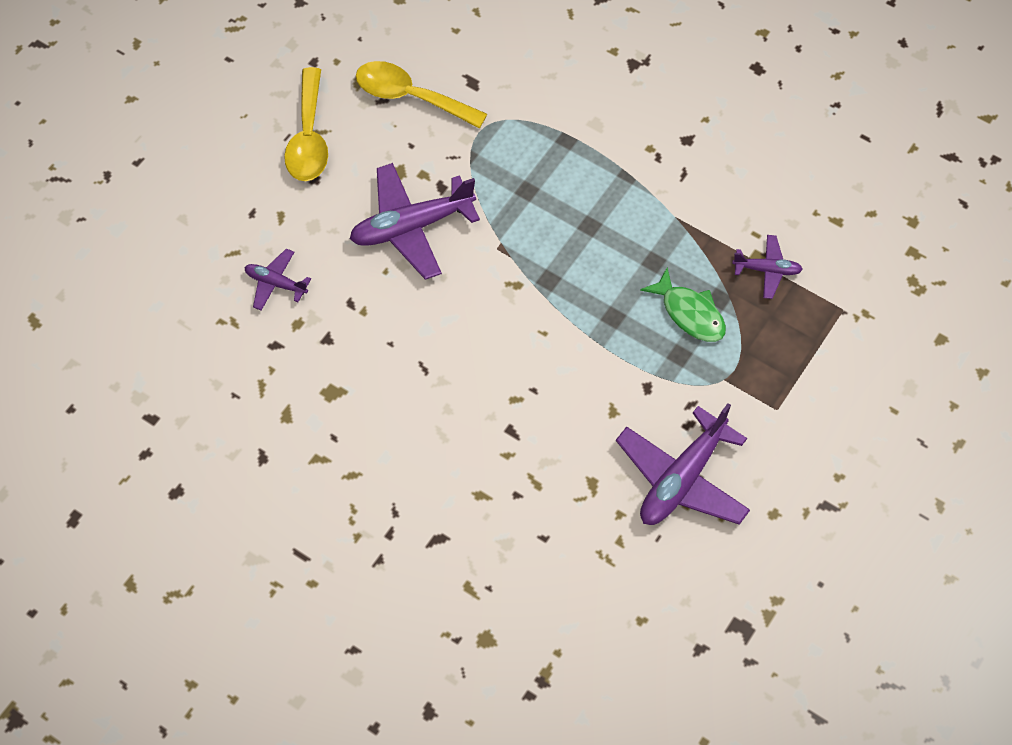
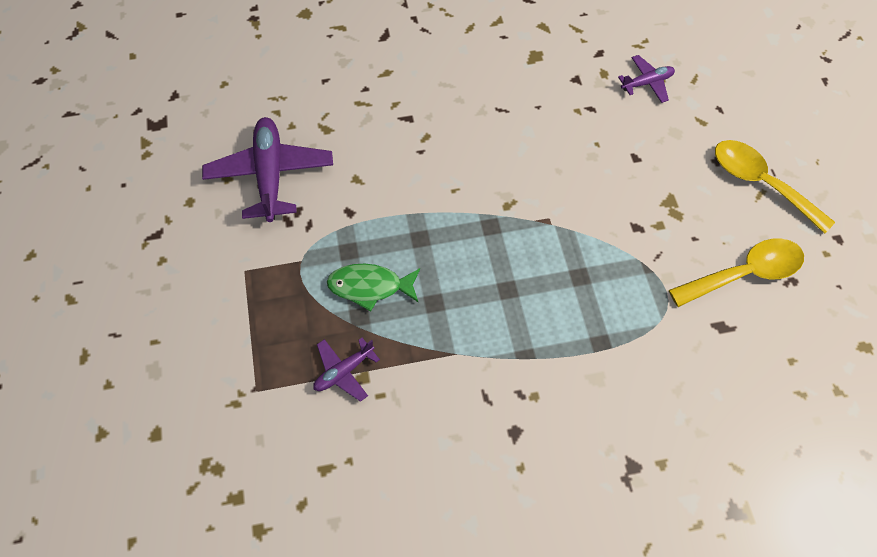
camera: 135 degrees right, 0 degrees up
(412, 227) = (618, 184): purple plane -> none

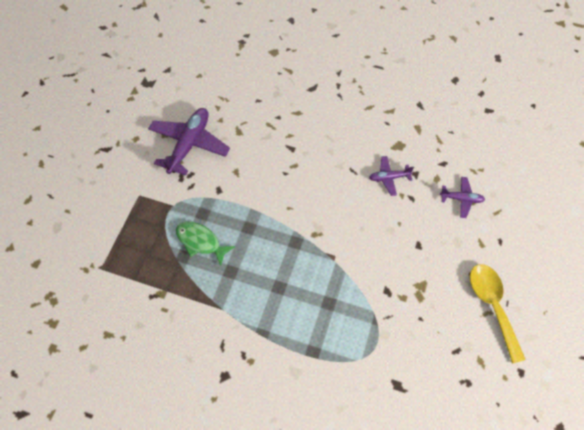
camera: 30 degrees right, 0 degrees up
(344, 371) = (154, 284): purple plane -> purple plane (389, 178)
(744, 274) = (437, 360): yellow spoon -> none

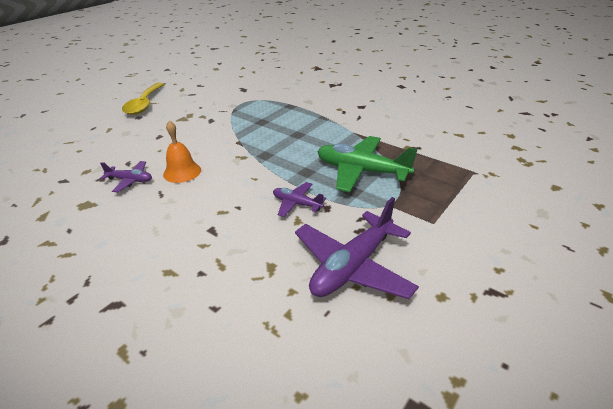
camera: 160 degrees left, 25 degrees down
(200, 242) = (361, 171): green fish -> green plane
(355, 199) = (182, 172): none -> orange bell
(461, 199) = (85, 154): purple plane -> purple plane (297, 204)

